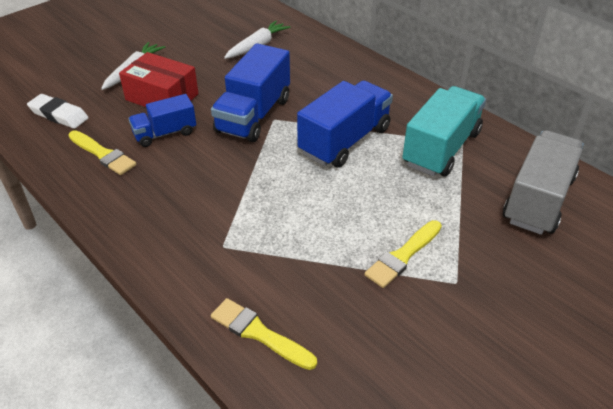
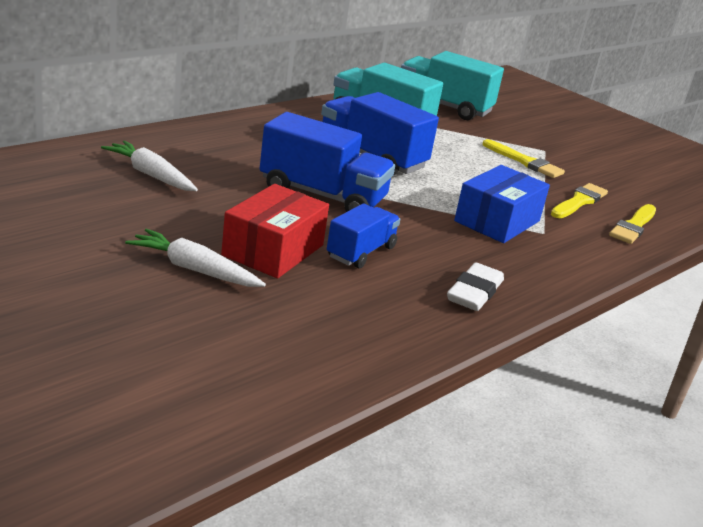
camera: 95 degrees left, 15 degrees down
(59, 115) = (314, 337): white eraser -> white eraser (474, 292)
(103, 154) = (410, 297): yellow brush -> yellow brush (579, 202)
(165, 133) = (361, 252): blue truck -> blue truck turned 120 degrees counterclockwise
(238, 214) = (497, 221): none -> blue box
(538, 199) = (444, 106): grey truck -> turquoise truck

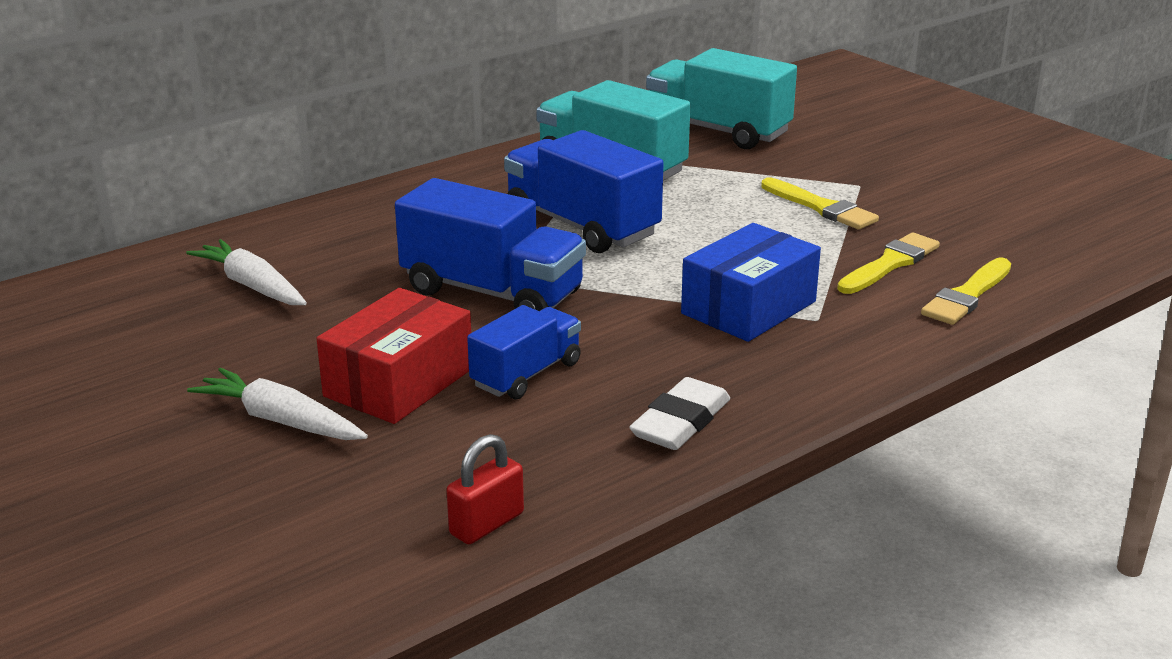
camera: 10 degrees right, 0 degrees up
(361, 352) = (487, 524): none -> red padlock

